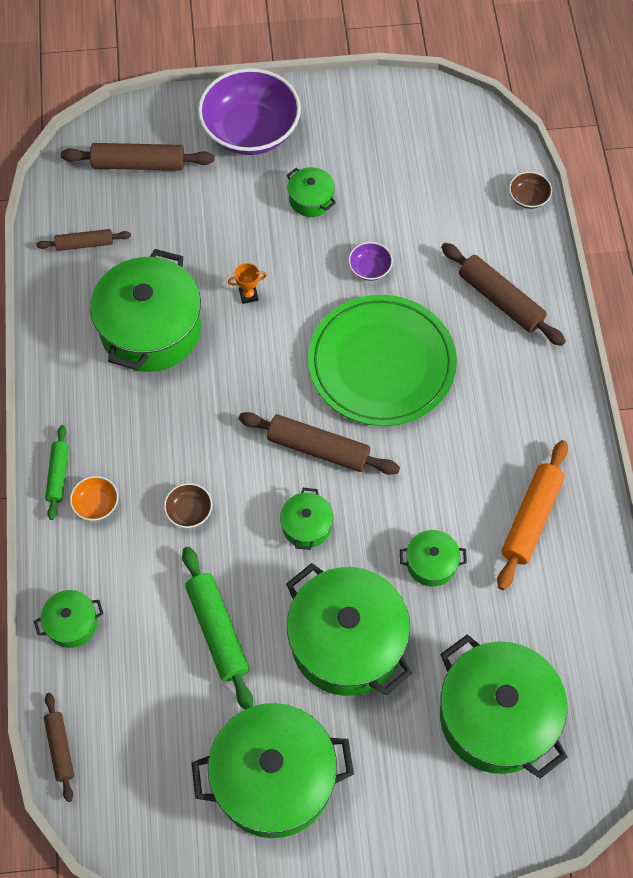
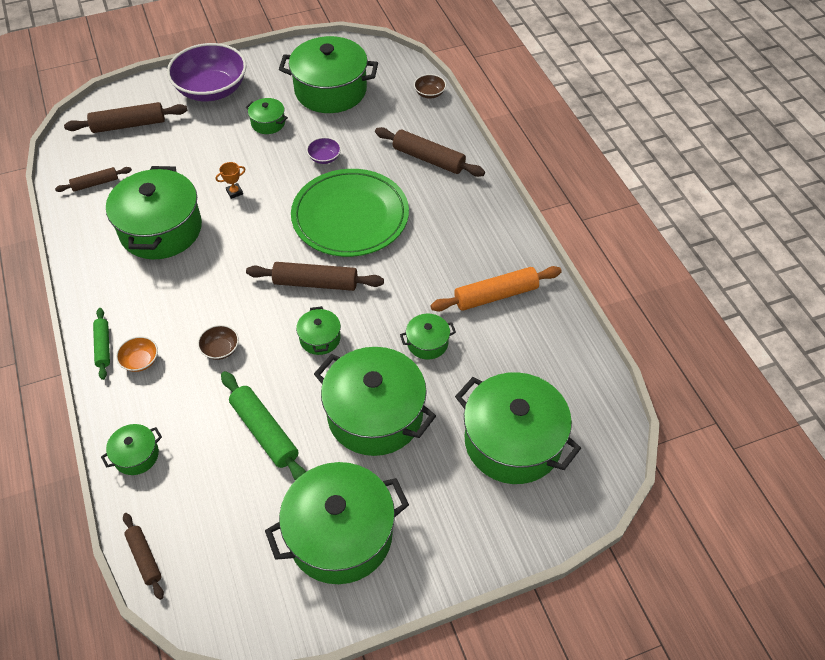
camera: 15 degrees left, 10 degrees down
(401, 165) = (330, 90): none -> green pot
(531, 518) = (495, 295): orange rolling pin -> orange rolling pin turned 60 degrees clockwise

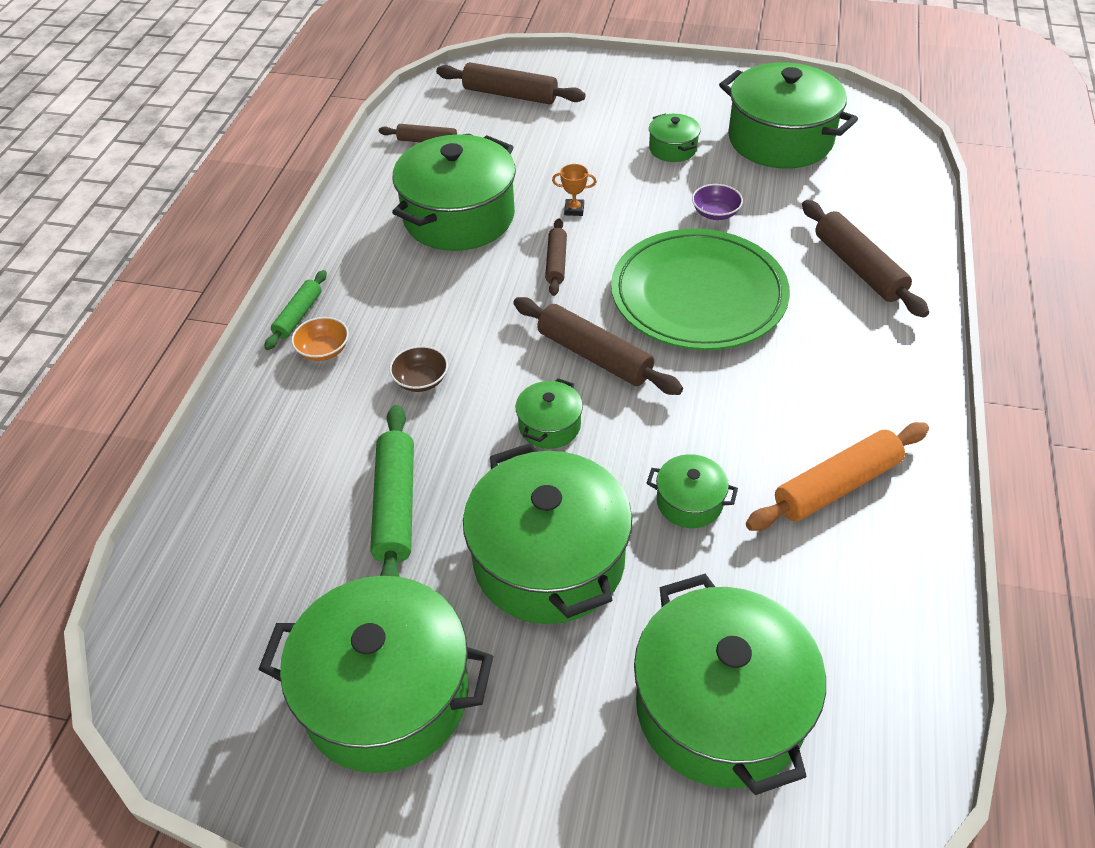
camera: 35 degrees right, 5 degrees down
(136, 455) = (235, 455): green pot -> none
(144, 558) = (148, 580): brown rolling pin -> brown rolling pin (556, 263)
(211, 90) = (632, 90): purple bowl -> none
(429, 93) = (916, 189): brown bowl -> none
(495, 295) = (836, 486): orange rolling pin -> orange rolling pin turned 45 degrees counterclockwise

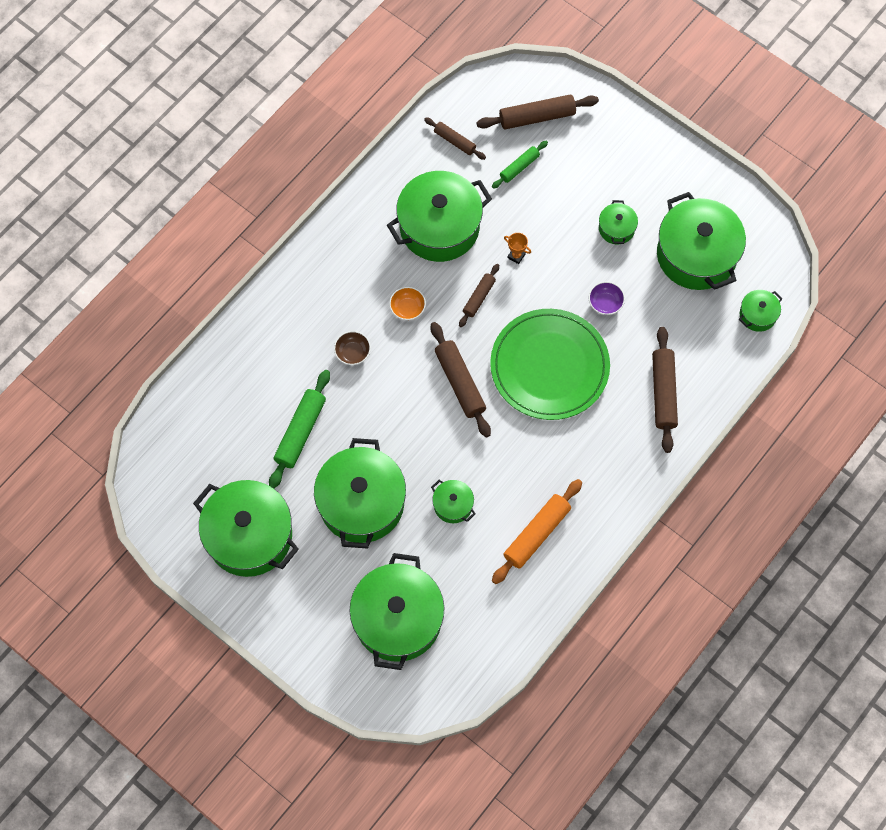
camera: 25 degrees right, 20 degrees up
(298, 315) = (304, 267): green rolling pin -> green rolling pin (519, 167)
(323, 350) = (308, 303): orange bowl -> orange bowl (407, 308)
(510, 95) = (537, 117): brown rolling pin -> brown rolling pin turned 60 degrees counterclockwise
(549, 426) = (407, 420): green pot -> green pot (757, 315)
(836, 486) = (536, 534): orange rolling pin -> orange rolling pin turned 45 degrees counterclockwise

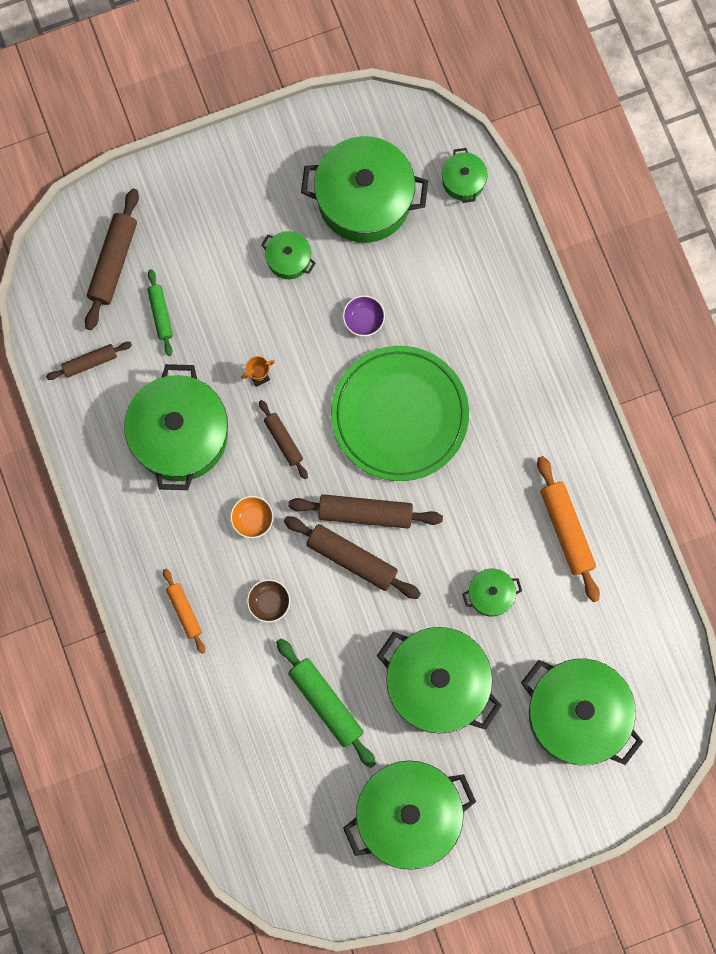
camera: 60 degrees left, 10 degrees up
(312, 299) = (184, 611): none -> orange rolling pin
(663, 392) = (491, 321): brown rolling pin -> brown rolling pin (352, 559)

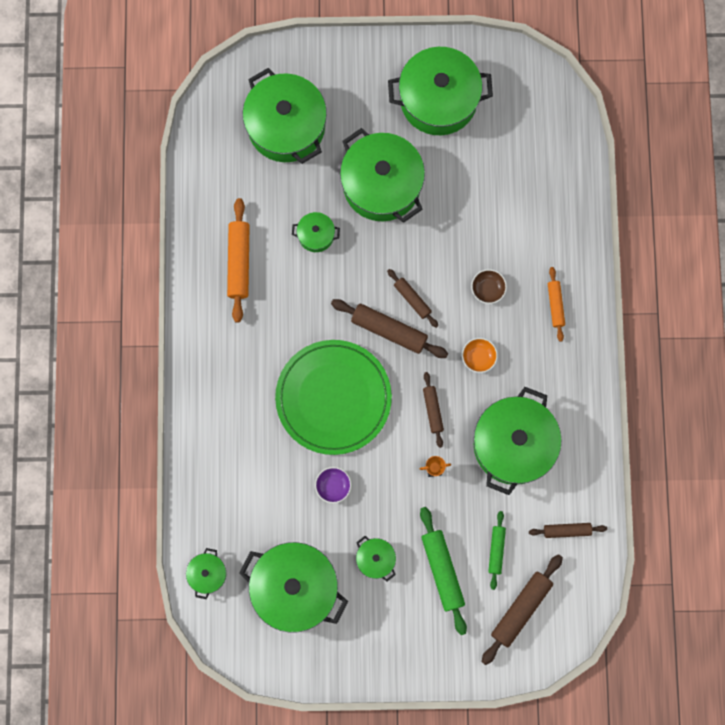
camera: 160 degrees left, 0 degrees up
(326, 703) = (471, 200): green rolling pin -> green rolling pin (442, 571)
(352, 559) = (412, 299): brown rolling pin -> brown rolling pin, size x0.60

